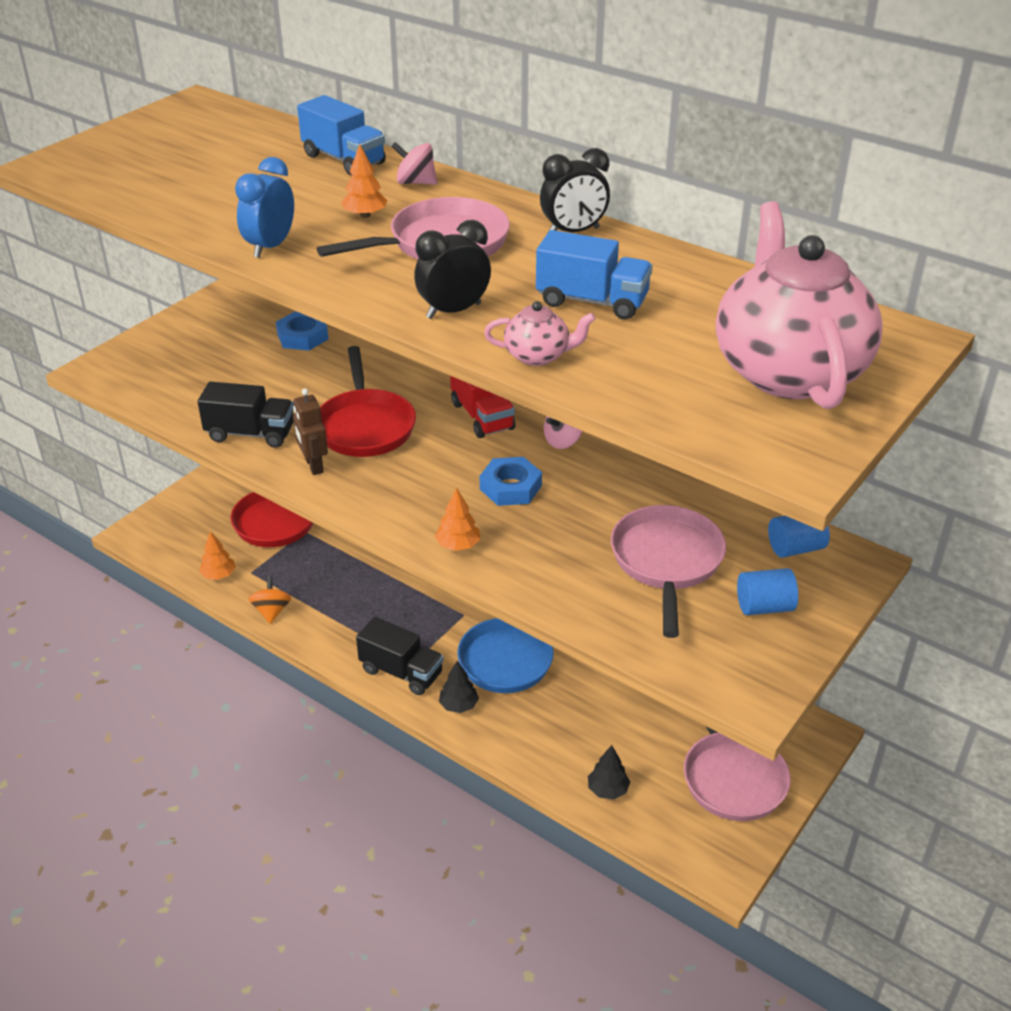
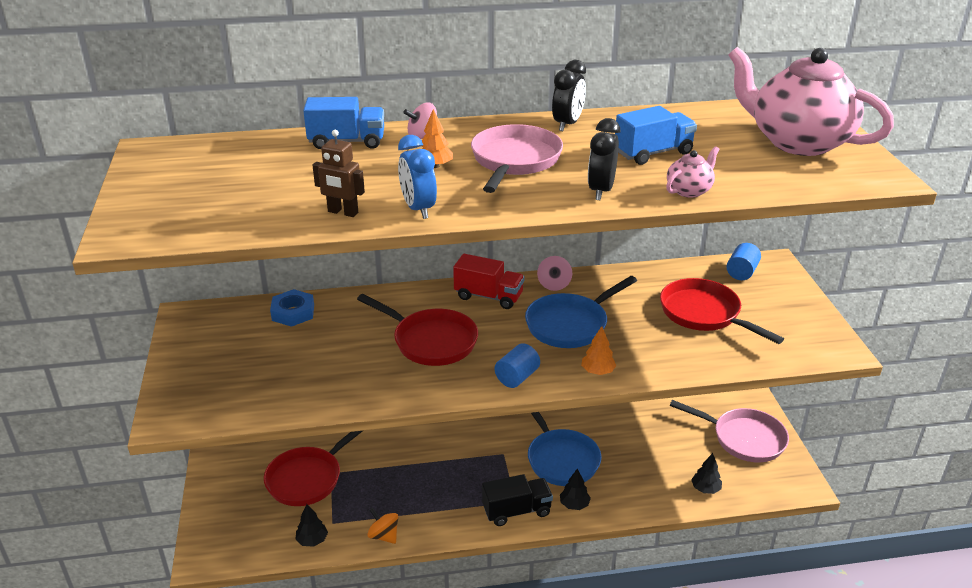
camera: 45 degrees left, 5 degrees down
(219, 575) = (312, 540): orange tree -> black tree
(250, 434) = (365, 389): black truck -> none
(313, 465) = (440, 382): brown robot -> brown robot (342, 212)
(510, 487) = (570, 324): blue nut -> blue pan
(667, 562) = (704, 314): pink pan -> red pan
(764, 607) = (775, 307): blue cylinder -> blue cylinder (517, 377)

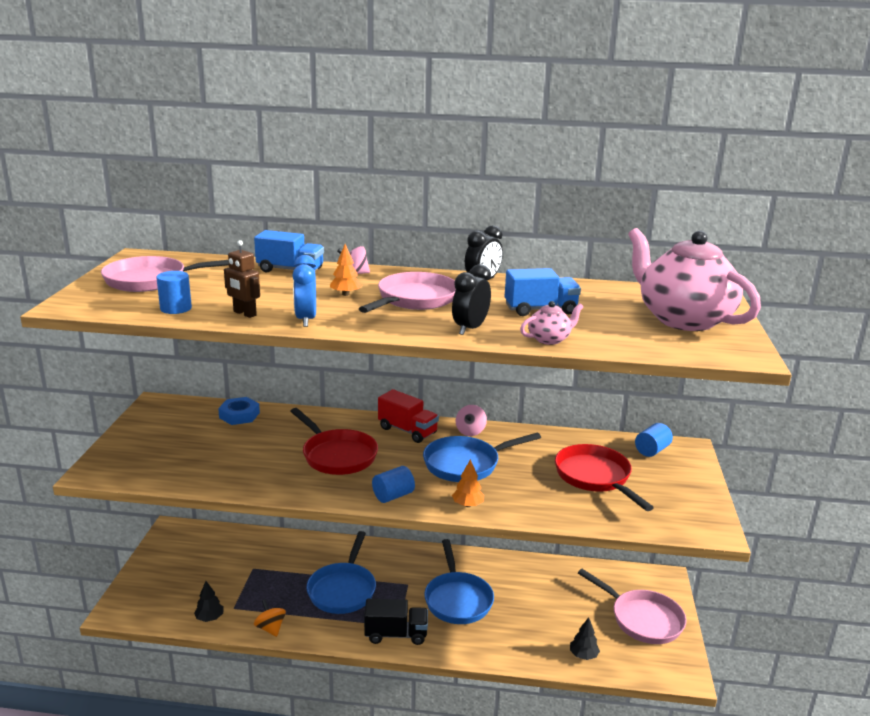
camera: 15 degrees right, 10 degrees down
(194, 183) = (151, 280): none -> pink pan
(257, 219) = (176, 308): none -> blue cylinder
(308, 478) = (232, 568): red pan -> none
(439, 475) = (343, 590): none -> blue pan
(574, 504) = (451, 641): black tree -> none

